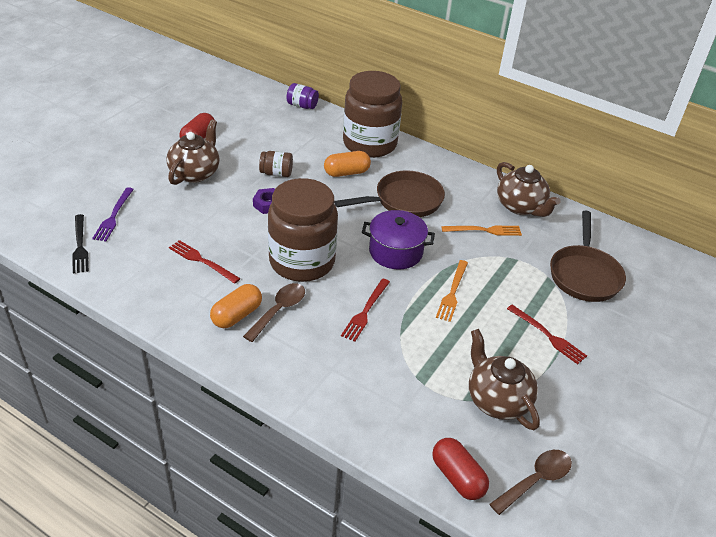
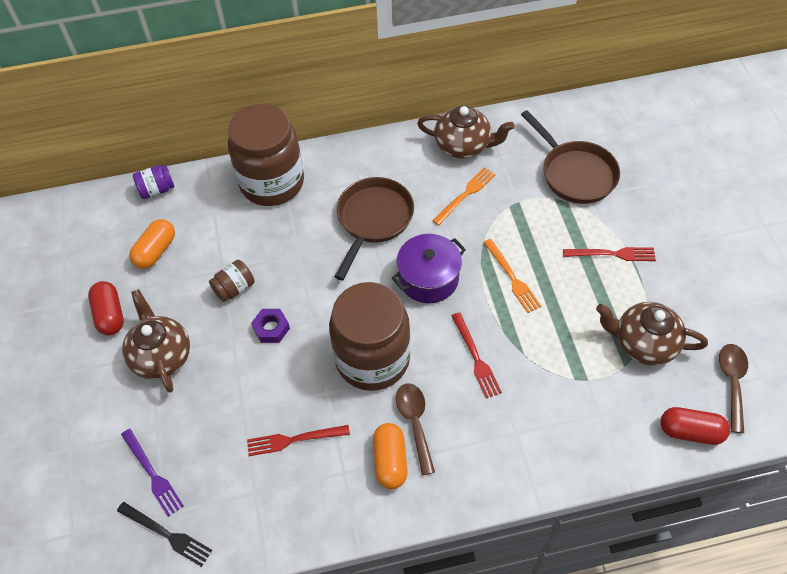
camera: 40 degrees left, 15 degrees up
(346, 173) = (292, 232): orange capsule -> orange capsule (156, 251)

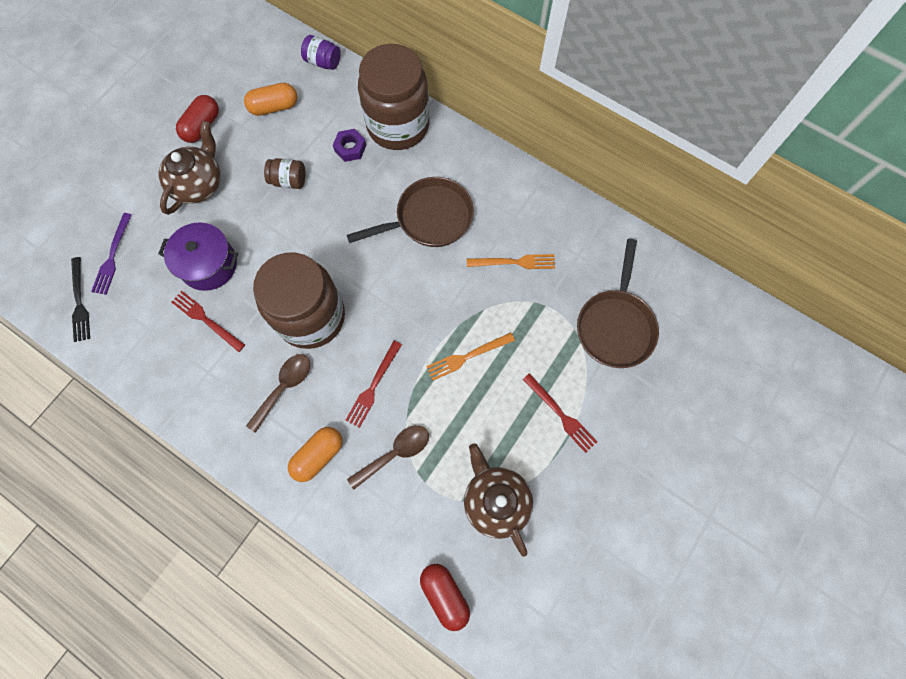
camera: 45 degrees right, 15 degrees up
(271, 328) = (278, 231): purple nut -> purple nut (350, 148)
(390, 461) = (241, 395): orange capsule -> orange capsule (318, 455)
(428, 279) = (412, 299): purple pot -> purple pot (209, 264)
(463, 145) = (560, 222): brown teapot -> none
(512, 277) = (467, 356): orange fork -> orange fork turned 45 degrees clockwise
(732, 383) = (519, 598): brown spoon -> brown spoon (395, 453)

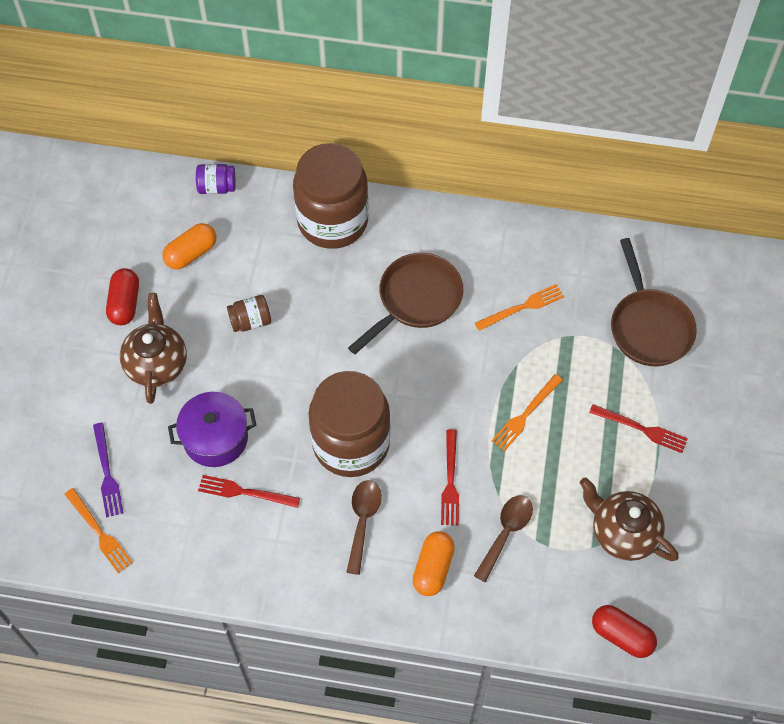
camera: 25 degrees left, 10 degrees down
(79, 302) = (99, 532): black fork -> orange fork
(350, 148) = (296, 263): purple nut -> none

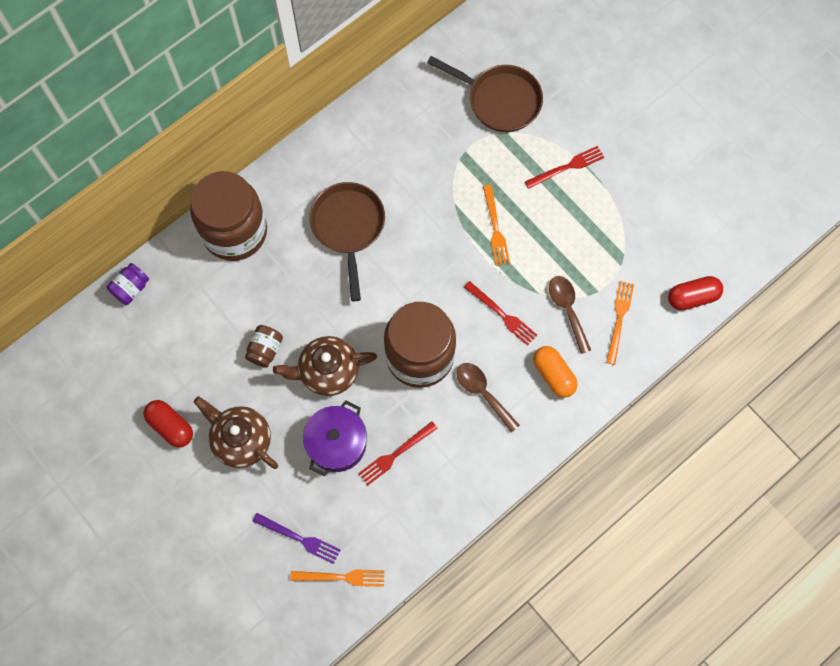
camera: 50 degrees left, 10 degrees up
(191, 253) = (171, 348): orange capsule -> none
(522, 307) = (415, 165): orange fork -> orange fork (619, 319)
(623, 532) = (627, 238): brown teapot -> brown teapot (328, 371)

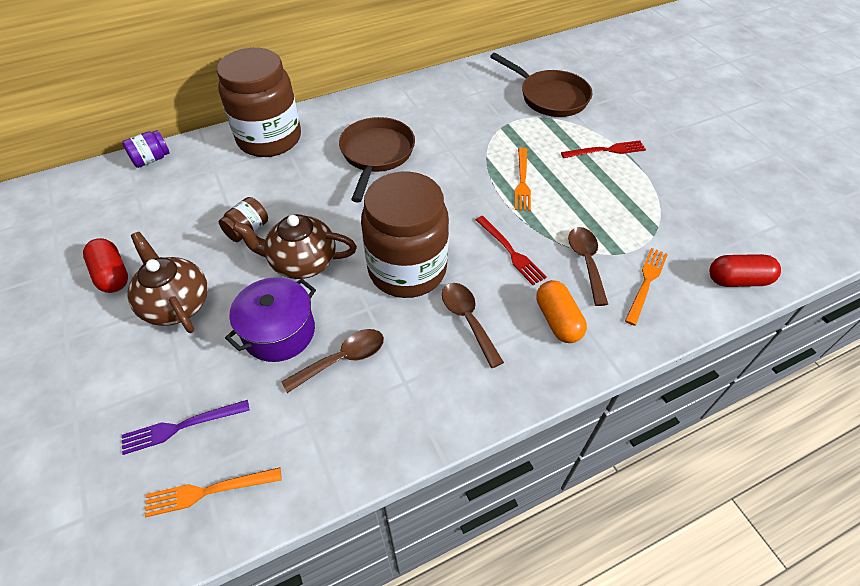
camera: 15 degrees right, 20 degrees down
(299, 538) = (182, 426): purple fork -> purple fork turned 120 degrees clockwise
(341, 577) = (209, 491): orange fork -> orange fork turned 150 degrees clockwise
(396, 454) = (342, 359): red fork -> brown spoon

